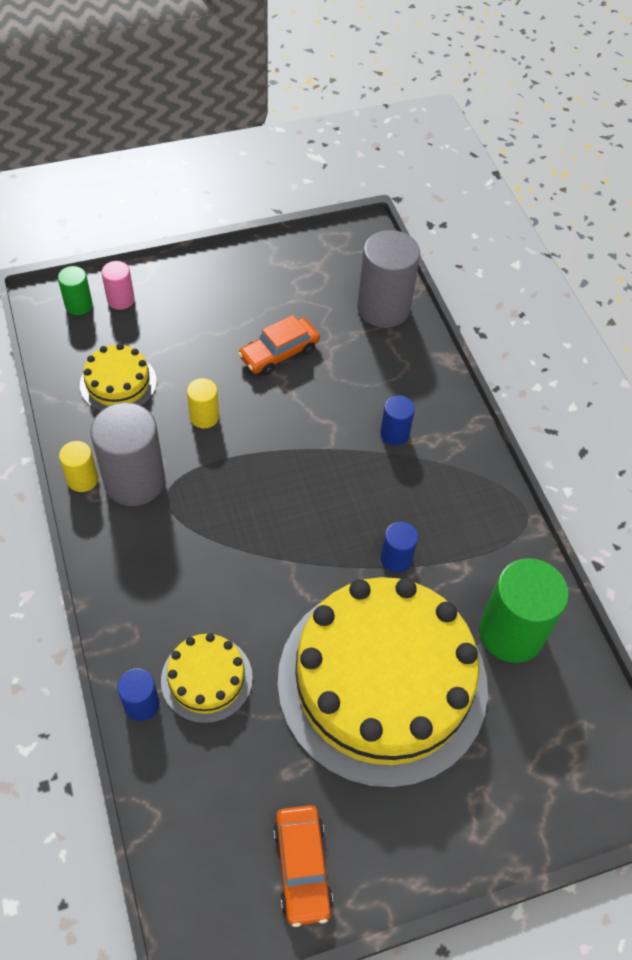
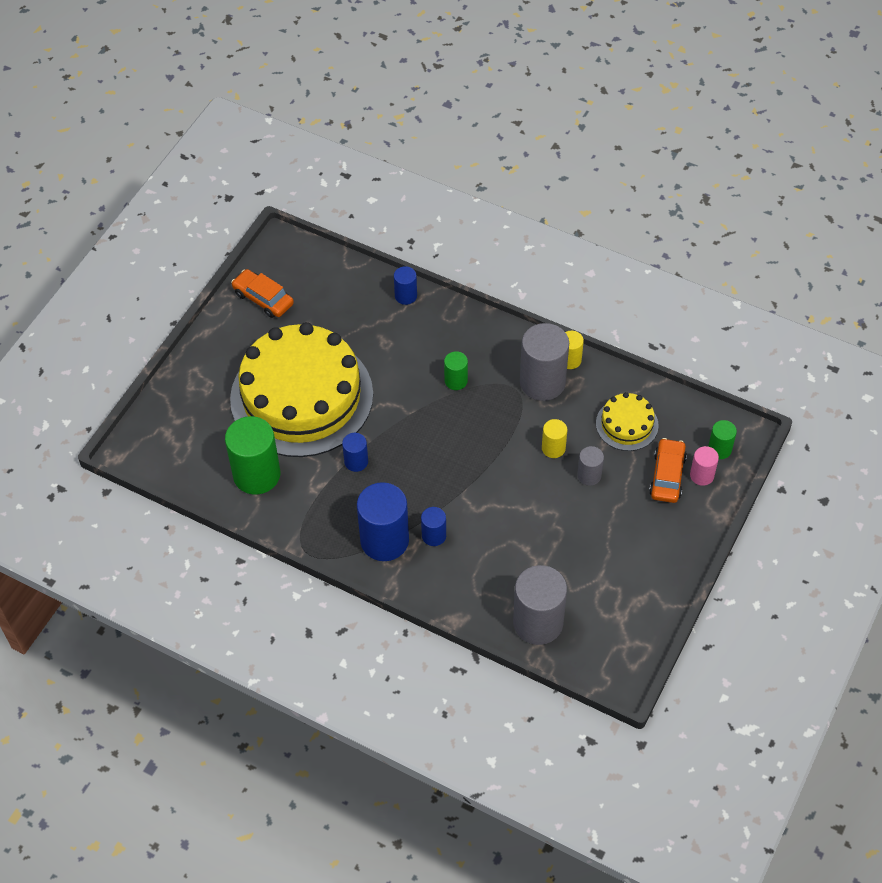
camera: 140 degrees right, 0 degrees up
(205, 371) = (589, 475): none -> grey cylinder
(206, 678) = (388, 329): yellow cake -> none
(209, 555) = (456, 381): none -> green cylinder
(279, 353) = (562, 527): orange car -> orange car (667, 475)
(443, 465) = (384, 540): none -> blue cylinder

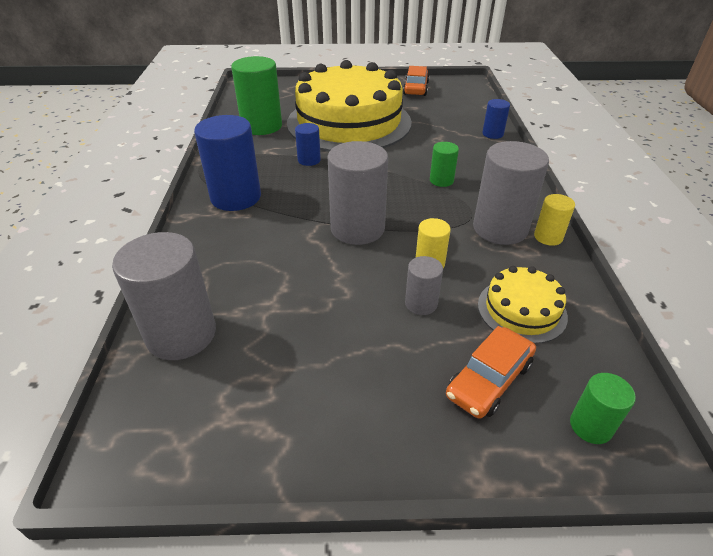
camera: 60 degrees right, 15 degrees down
(434, 535) = (259, 222): blue cylinder -> none
(485, 472) = (357, 228): none -> grey cylinder
(667, 475) = (489, 380): orange car -> orange car turned 150 degrees clockwise
(702, 475) = (527, 421): pink cylinder -> none

